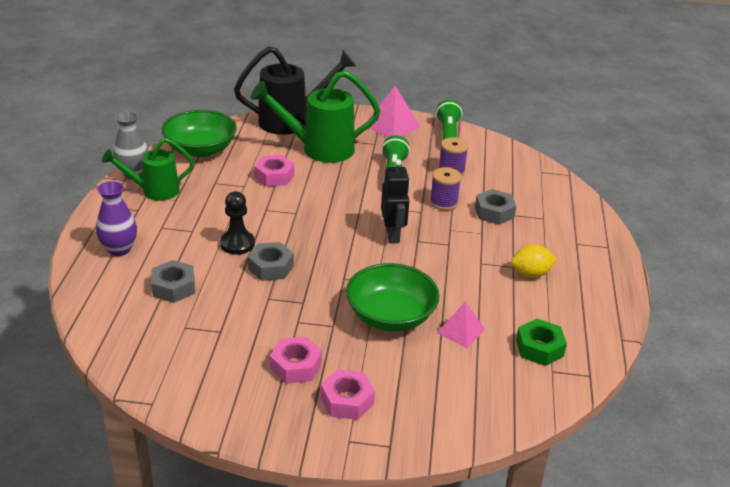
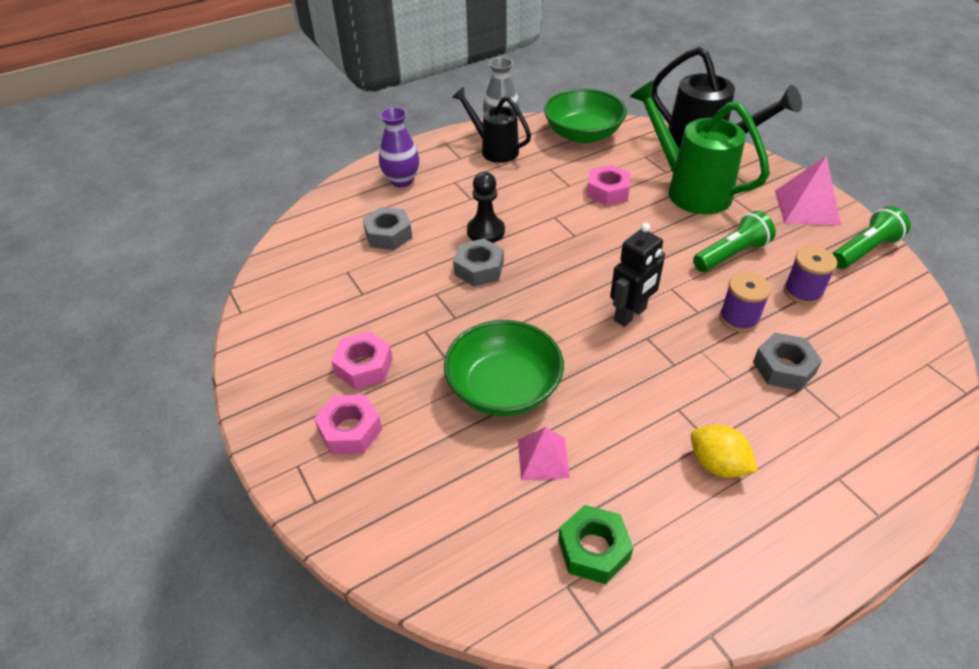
camera: 55 degrees right, 10 degrees up
(154, 191) = (494, 149): green watering can -> black watering can

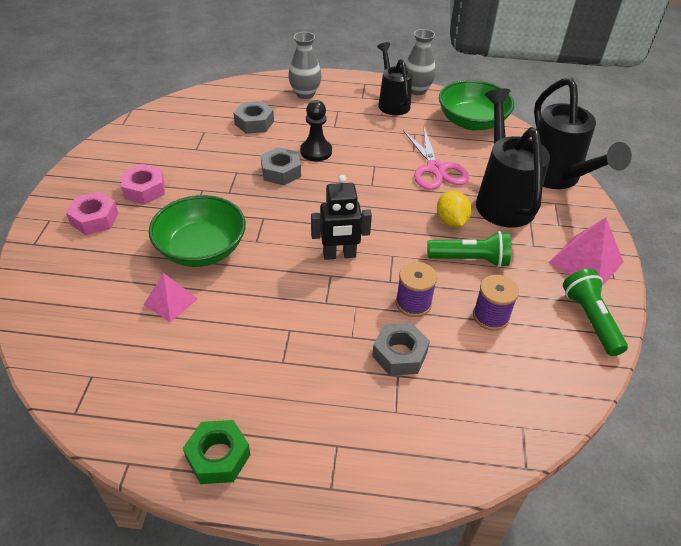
camera: 35 degrees right, 0 degrees up
(401, 181) = (305, 94): purple vase -> grey vase
(593, 549) = (130, 369): green nut -> green nut (218, 456)
(607, 191) = (435, 169): pink nut -> pink scissors
(689, 189) = (502, 199): green watering can -> black watering can
(717, 464) = (266, 378): yellow lemon -> yellow lemon (451, 221)
(864, 251) = (590, 320): green flashlight -> green flashlight turned 105 degrees counterclockwise

